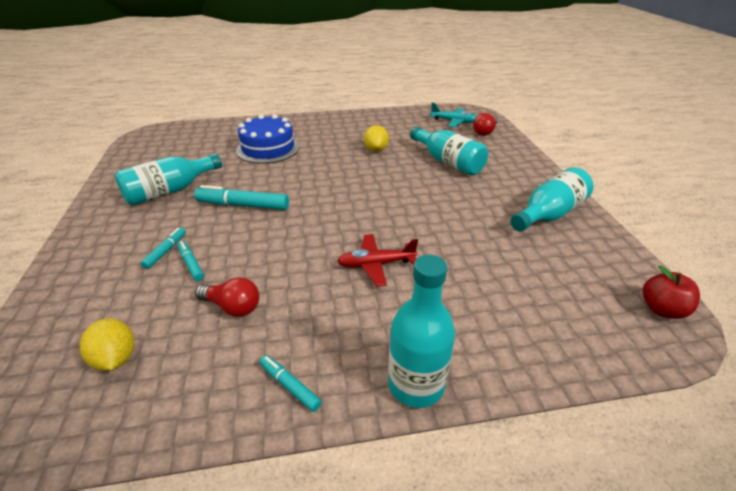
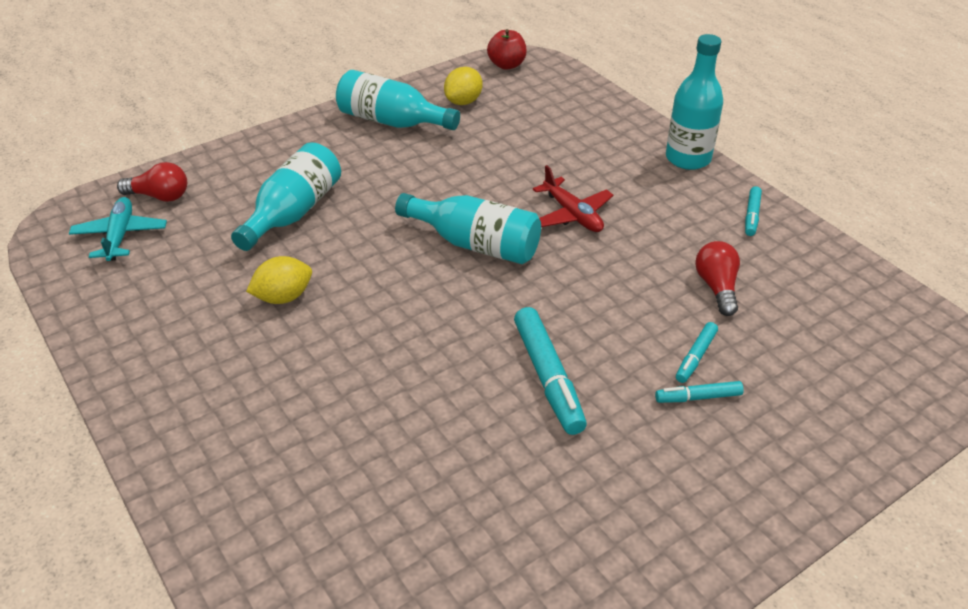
camera: 115 degrees left, 5 degrees up
(116, 358) = (840, 331): yellow lemon -> yellow lemon (463, 102)
(170, 191) = (576, 500): turquoise bottle -> turquoise bottle (475, 244)
(268, 148) = (344, 447): blue cake -> none

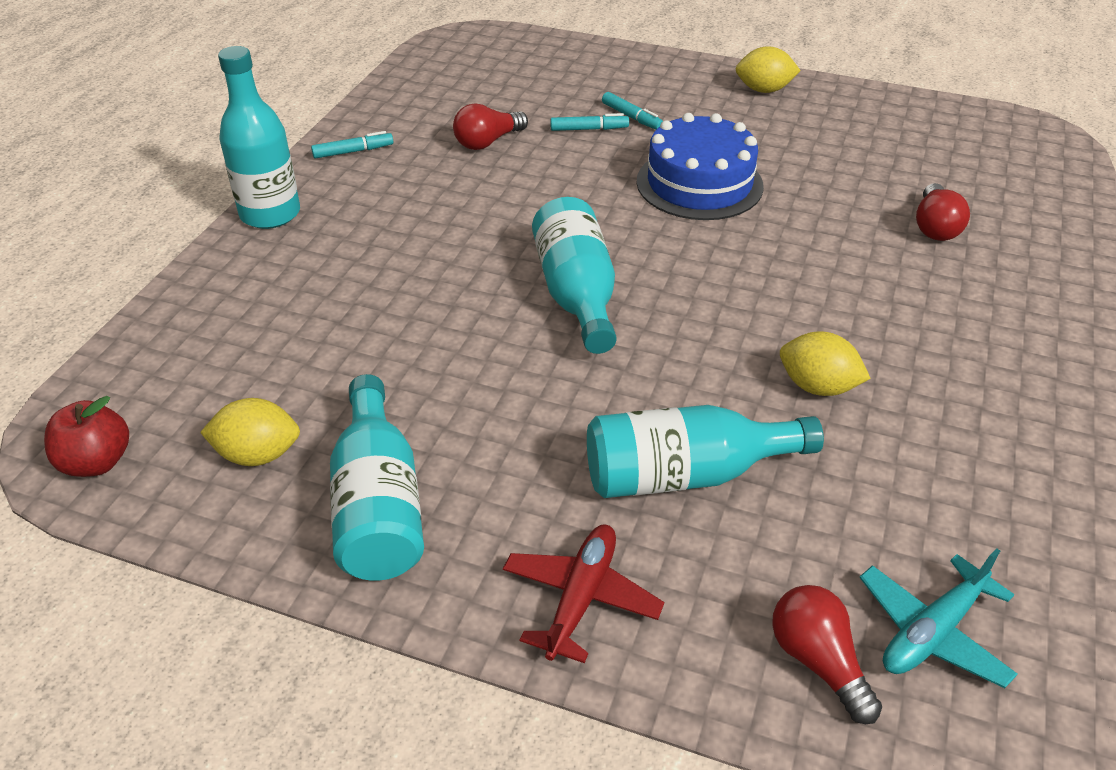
camera: 125 degrees left, 0 degrees up
(345, 492) = (935, 227): none -> red light bulb
(548, 377) = (699, 183): turquoise marker -> blue cake
(572, 214) = (456, 252): red plane -> red plane (581, 598)
(685, 543) = (764, 90): none -> yellow lemon

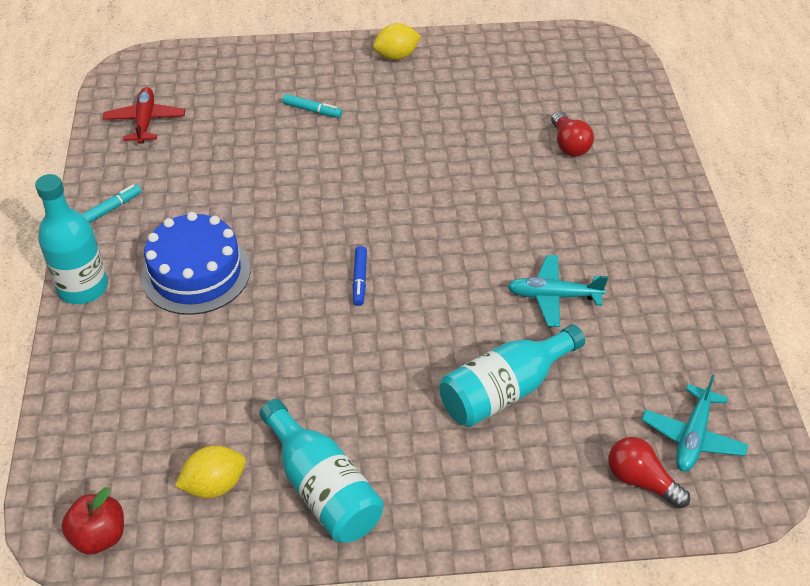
camera: 25 degrees left, 5 degrees up
(488, 142) = (215, 167): red light bulb -> none
(576, 294) = (360, 280): turquoise bottle -> blue marker
(581, 598) = (487, 498): red plane -> red plane (145, 122)
(589, 129) = (286, 131): turquoise marker -> none
(699, 183) = (394, 157): blue cake -> blue cake (196, 273)
(817, 387) = (553, 296): yellow lemon -> turquoise plane

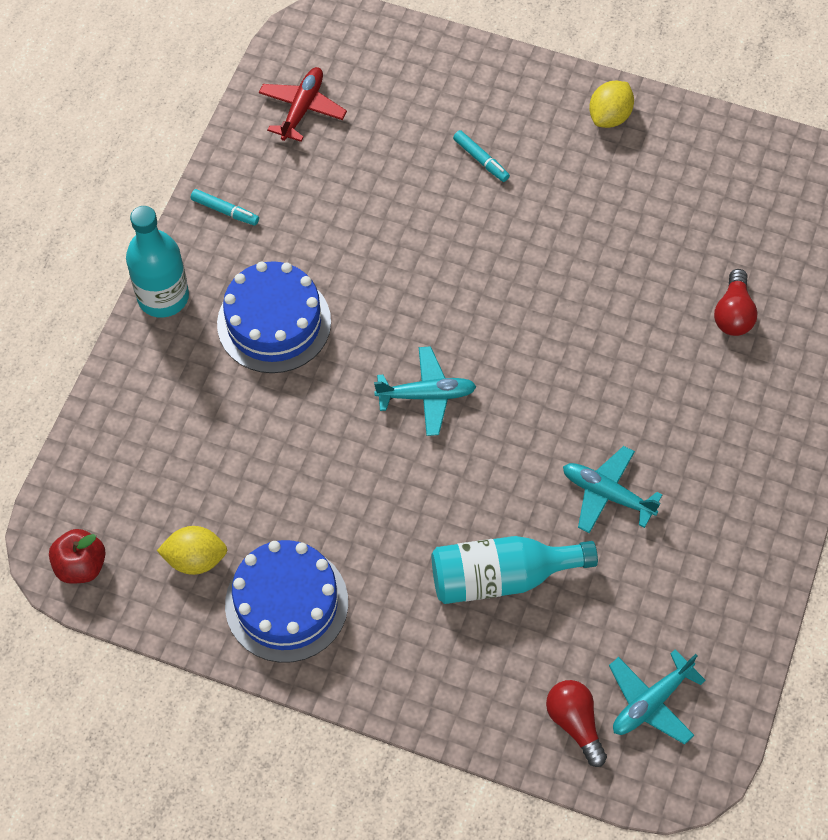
camera: 25 degrees right, 15 degrees up
(111, 208) = (225, 211): turquoise marker -> turquoise marker turned 45 degrees clockwise
(322, 488) = (286, 603): turquoise bottle -> blue cake
(360, 280) = (426, 395): blue marker -> turquoise plane
(396, 56) = (609, 116): yellow lemon -> yellow lemon turned 60 degrees counterclockwise

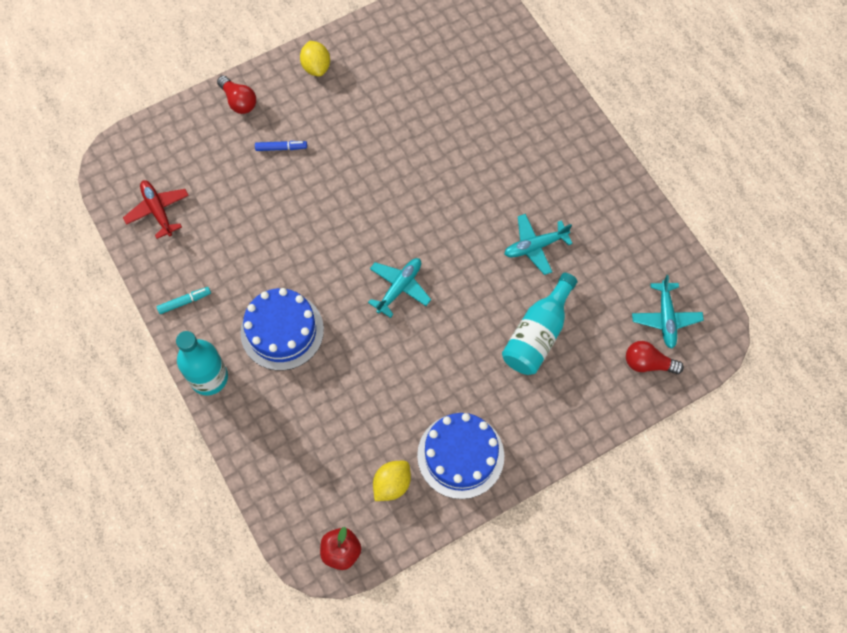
camera: 50 degrees left, 5 degrees up
(481, 160) = (281, 148): turquoise marker -> blue marker
(733, 313) = (486, 106): red light bulb -> red light bulb (239, 101)

